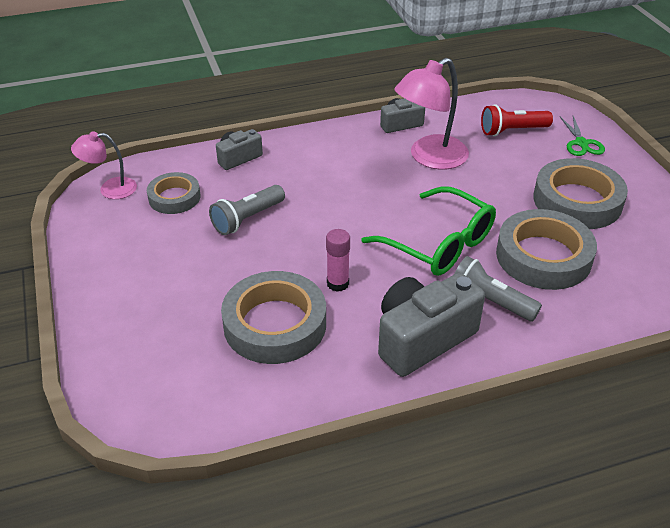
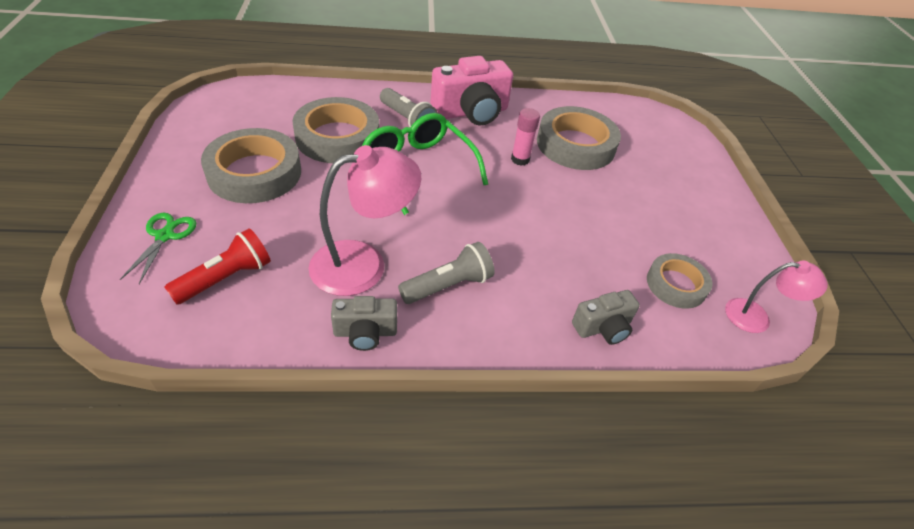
camera: 170 degrees left, 5 degrees up
(247, 219) = (594, 237): grey flashlight -> grey flashlight (448, 285)
(422, 338) = (471, 112): grey camera -> pink camera
(512, 131) = (226, 278): red flashlight -> red flashlight turned 45 degrees counterclockwise

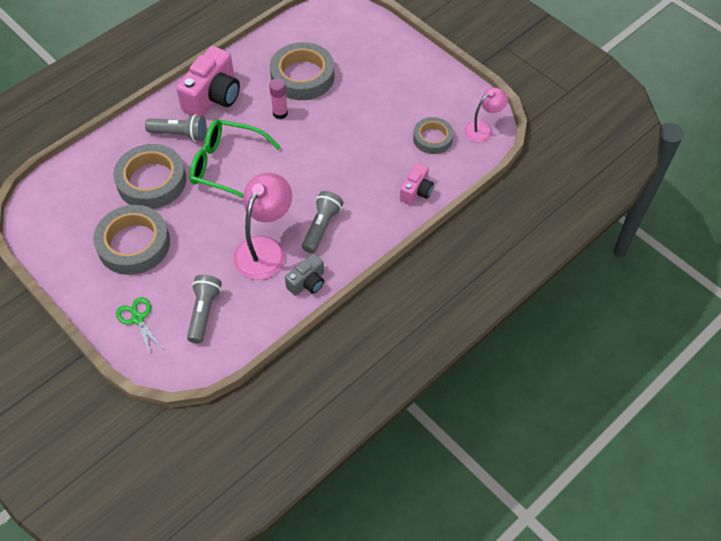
camera: 35 degrees left, 10 degrees up
(226, 278) = (204, 312): red flashlight -> grey flashlight
(603, 327) = (416, 191): grey camera -> pink camera

